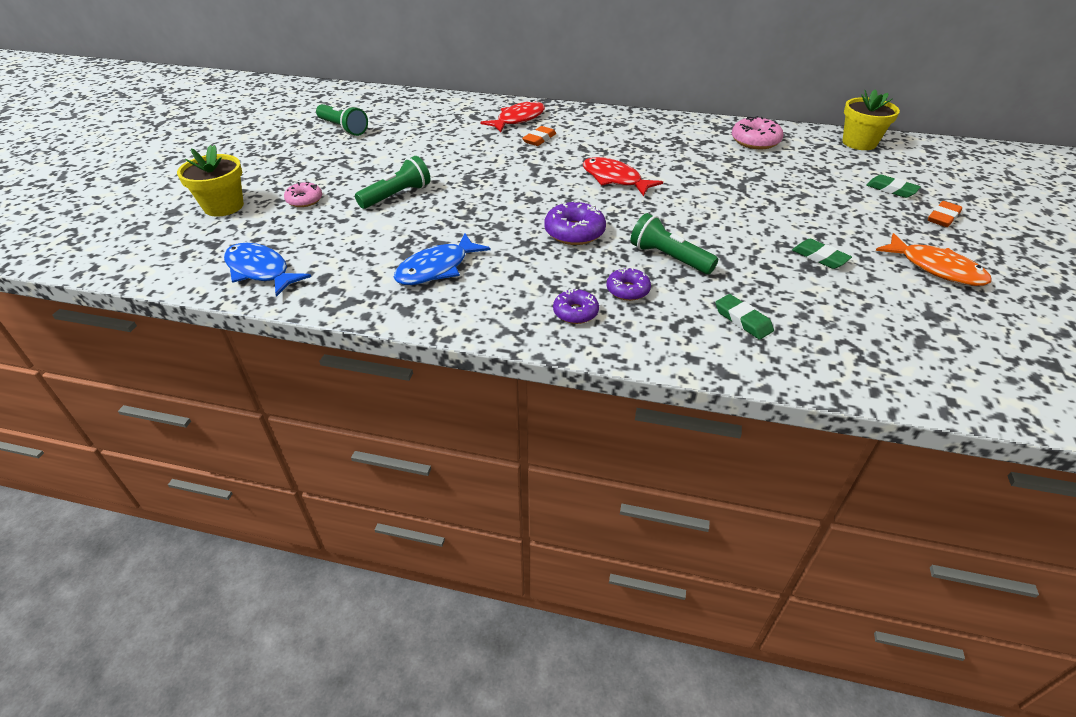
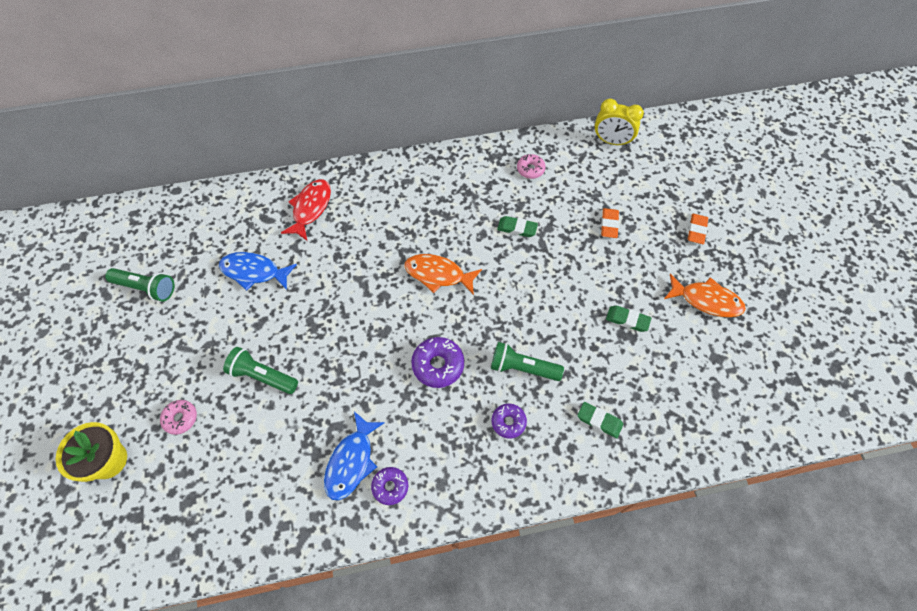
camera: 25 degrees left, 20 degrees up
(260, 271) = (205, 532): blue fish -> blue fish (254, 272)
(397, 195) = (262, 376): green flashlight -> green flashlight turned 90 degrees counterclockwise
(539, 139) = (346, 235): orange eraser -> orange eraser (609, 224)
(575, 312) = (482, 466): purple donut -> purple donut (390, 487)
(614, 179) = (438, 274): red fish -> orange fish
(755, 141) = (530, 169): pink donut -> pink donut, size x0.64
(859, 143) = (611, 141): yellow flower pot -> yellow clock
(891, 189) = (652, 205): green eraser -> green eraser (517, 228)

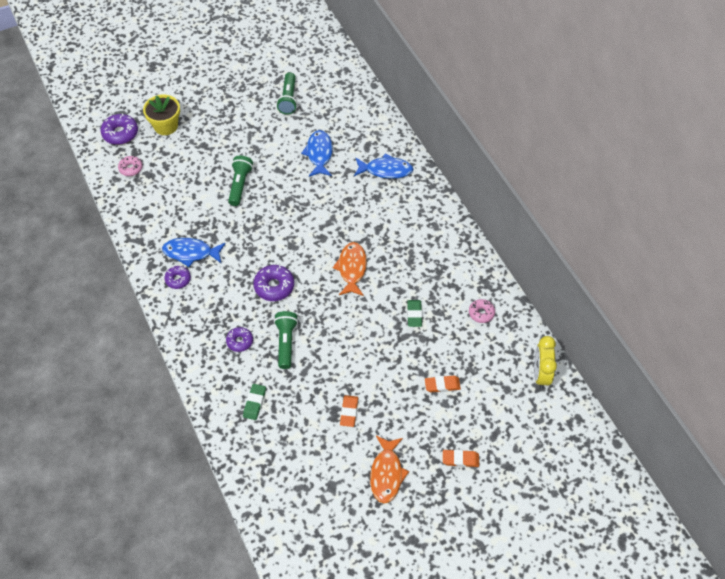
camera: 75 degrees right, 5 degrees down
(86, 534) = (120, 133): none -> purple donut
(180, 418) = (200, 151): pink donut -> pink donut (131, 168)
(310, 208) = (385, 170): red fish -> blue fish
(627, 320) = (349, 412): green eraser -> orange eraser

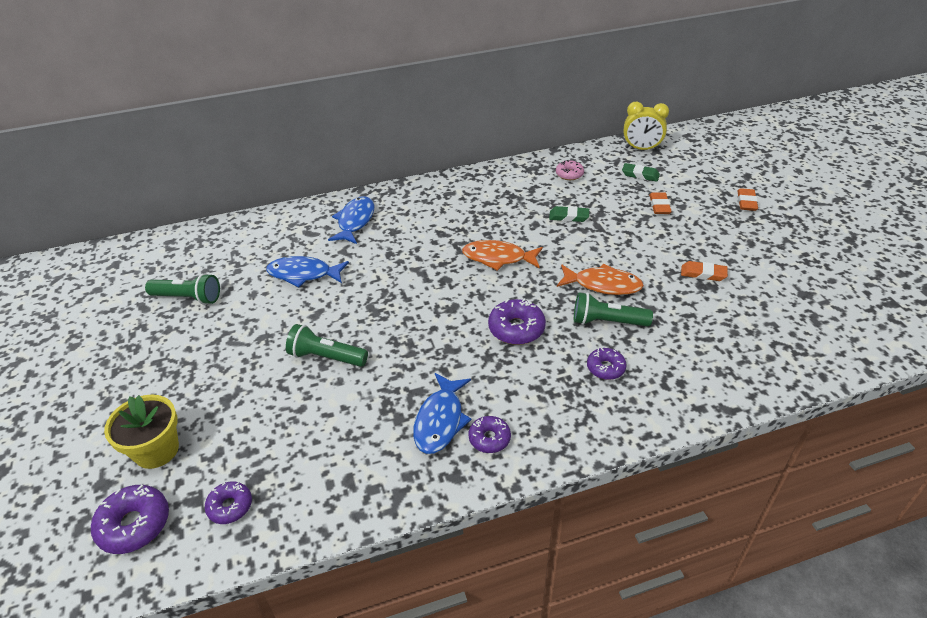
camera: 80 degrees left, 15 degrees down
(131, 168) = (230, 506): pink donut -> purple donut
(254, 403) = (703, 356): green eraser -> green eraser (640, 175)
(386, 473) = (776, 251): orange fish -> orange fish (603, 285)

